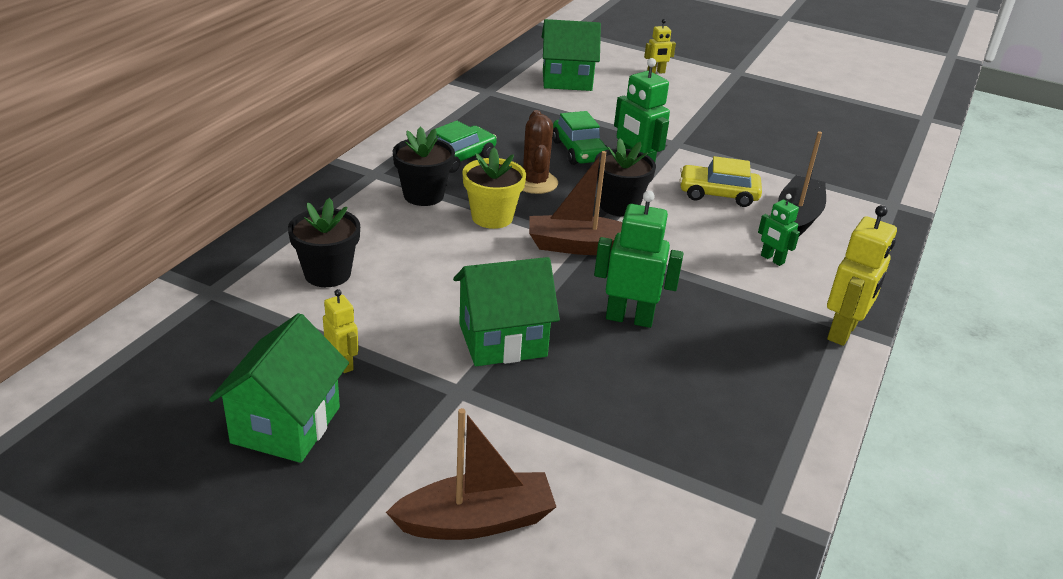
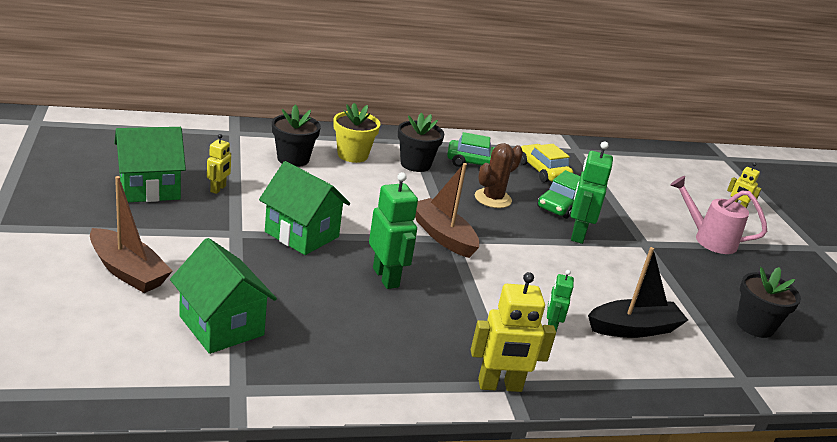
camera: 50 degrees right, 5 degrees down
(492, 217) = (427, 194): yellow flower pot -> yellow flower pot (352, 155)
(567, 80) = (649, 175): green house -> green house (221, 326)
(619, 206) = (517, 239): black flower pot -> black flower pot (754, 325)
(692, 110) = (709, 239): none -> pink watering can
(718, 194) = (603, 280): yellow car -> yellow car (542, 171)

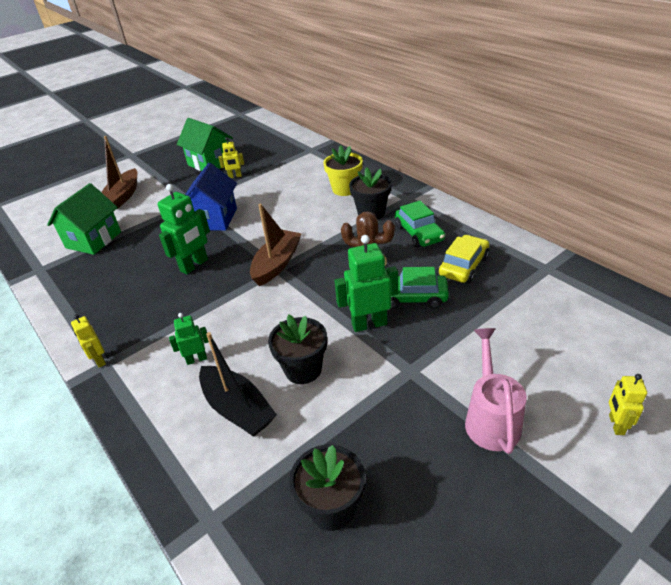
camera: 70 degrees right, 10 degrees up
(293, 159) = (306, 177): black flower pot -> black flower pot (303, 369)
(302, 234) = (214, 219): green house -> blue house
(500, 386) = (99, 360): yellow robot -> yellow robot, size x0.57

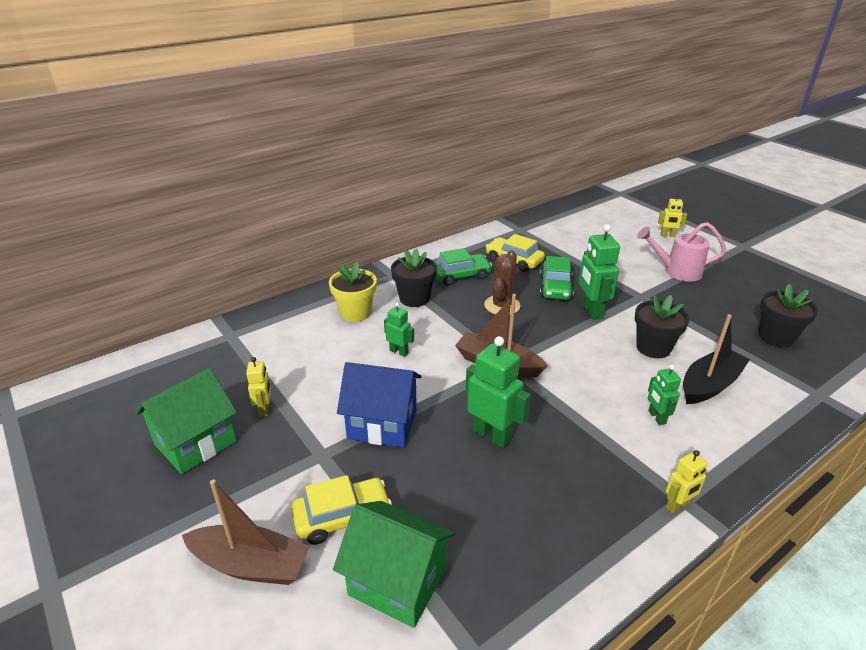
camera: 90 degrees left, 5 degrees down
(142, 216) = (342, 517): none -> yellow car
(293, 215) = (399, 352): none -> green robot

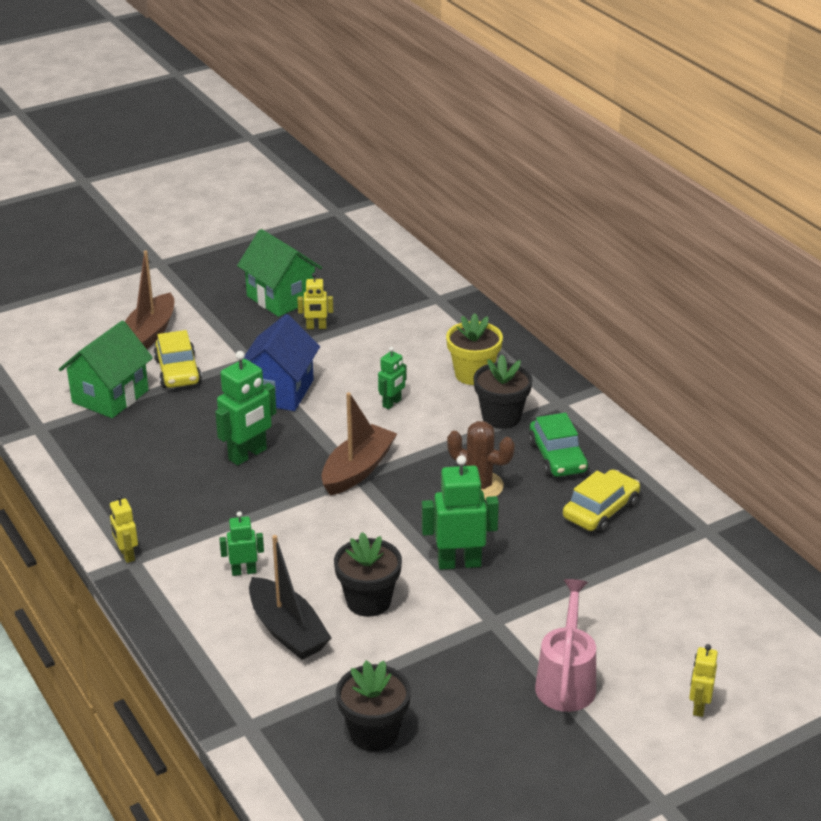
camera: 95 degrees right, 0 degrees up
(555, 288) = (521, 540): green car -> none

